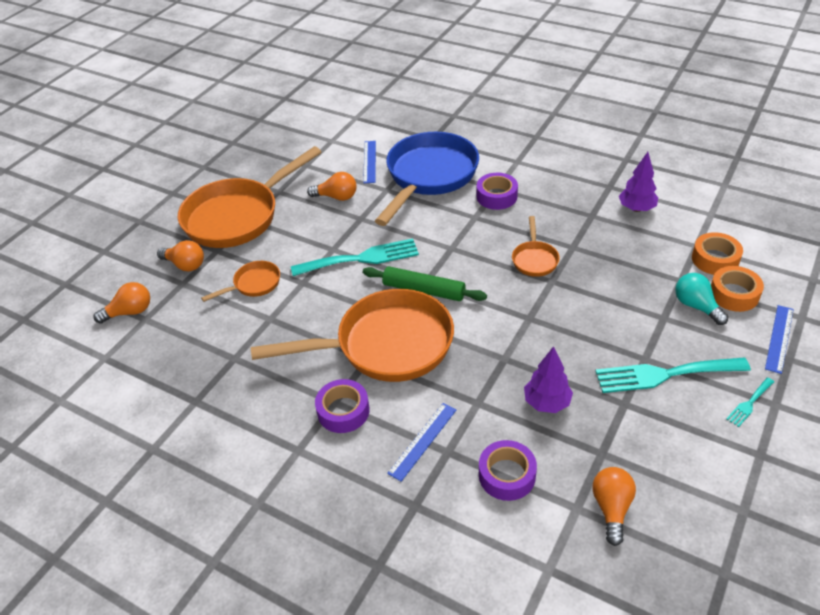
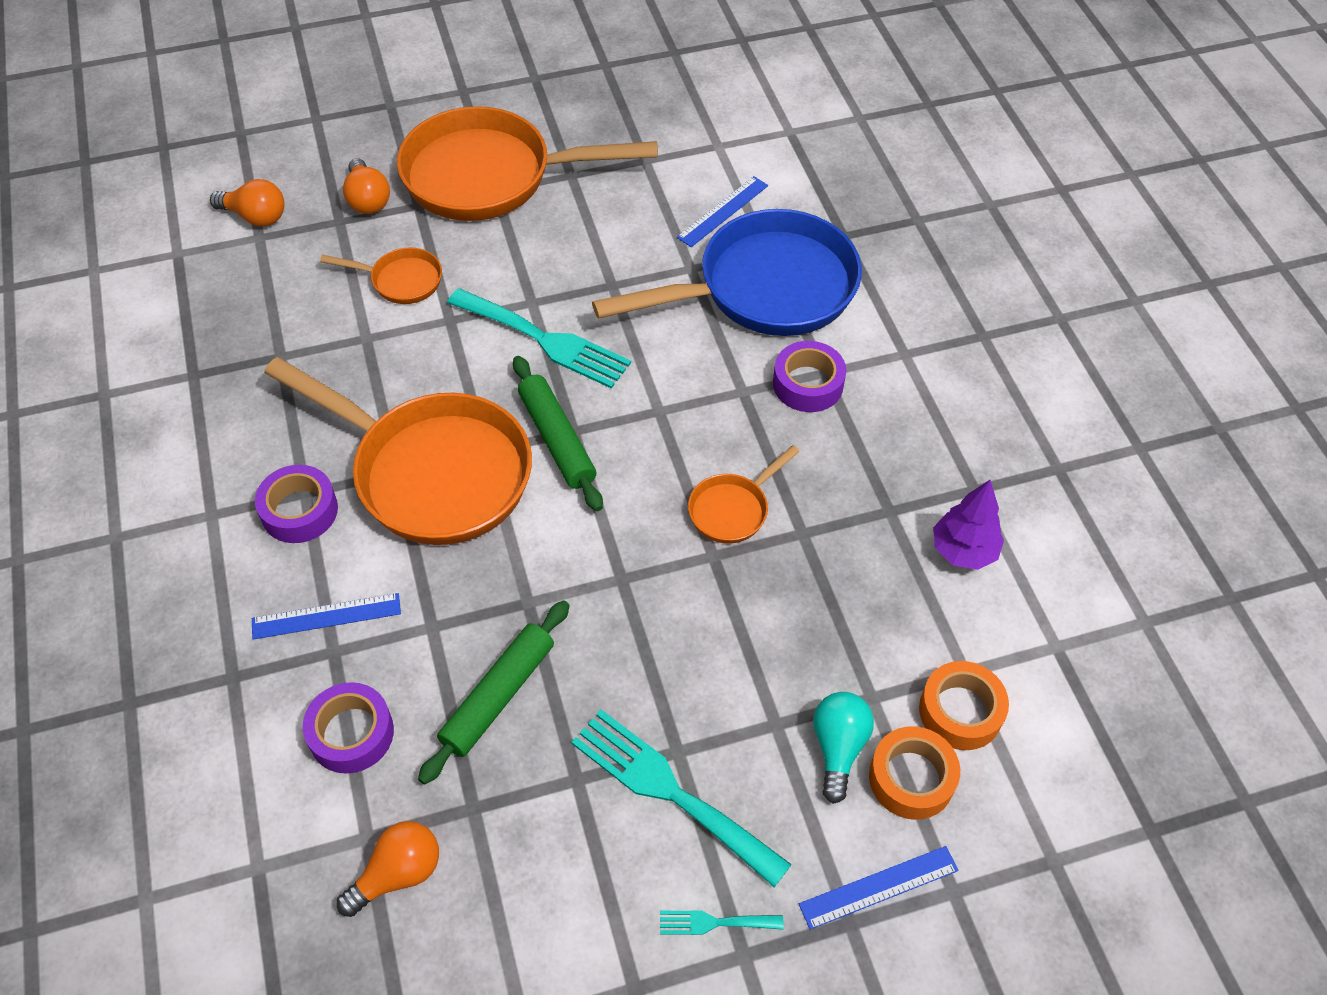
camera: 40 degrees right, 10 degrees up
(336, 197) = (623, 233): orange light bulb -> none
(546, 403) = (498, 696): purple tree -> green rolling pin

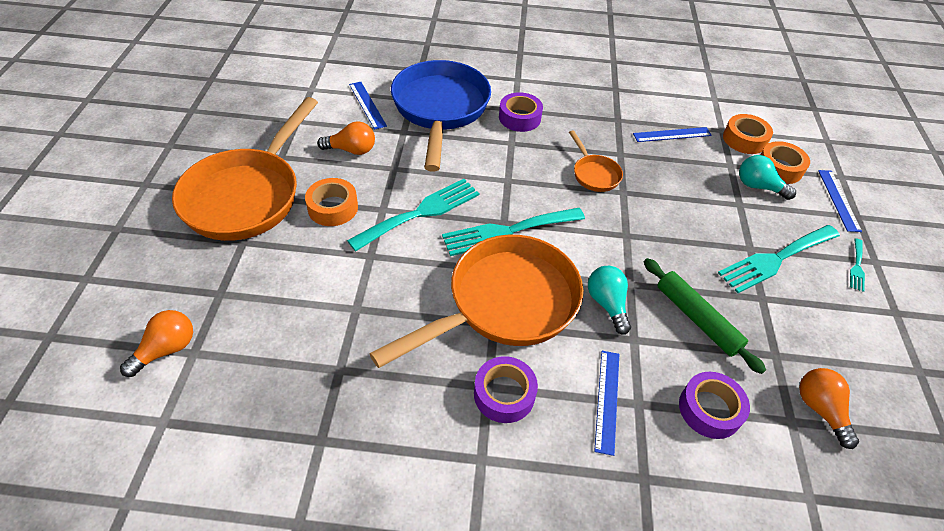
camera: 70 degrees left, 5 degrees down
(367, 199) = (211, 269): orange light bulb -> orange light bulb (351, 150)
(401, 280) = (313, 272): orange pan -> none
(479, 583) = (607, 304): none -> turquoise light bulb
(509, 256) = (333, 208): none -> orange tape
(557, 439) = (507, 232): green rolling pin -> turquoise fork
(900, 596) = (672, 134): none -> blue ruler
(963, 551) = (651, 106): purple tree -> none

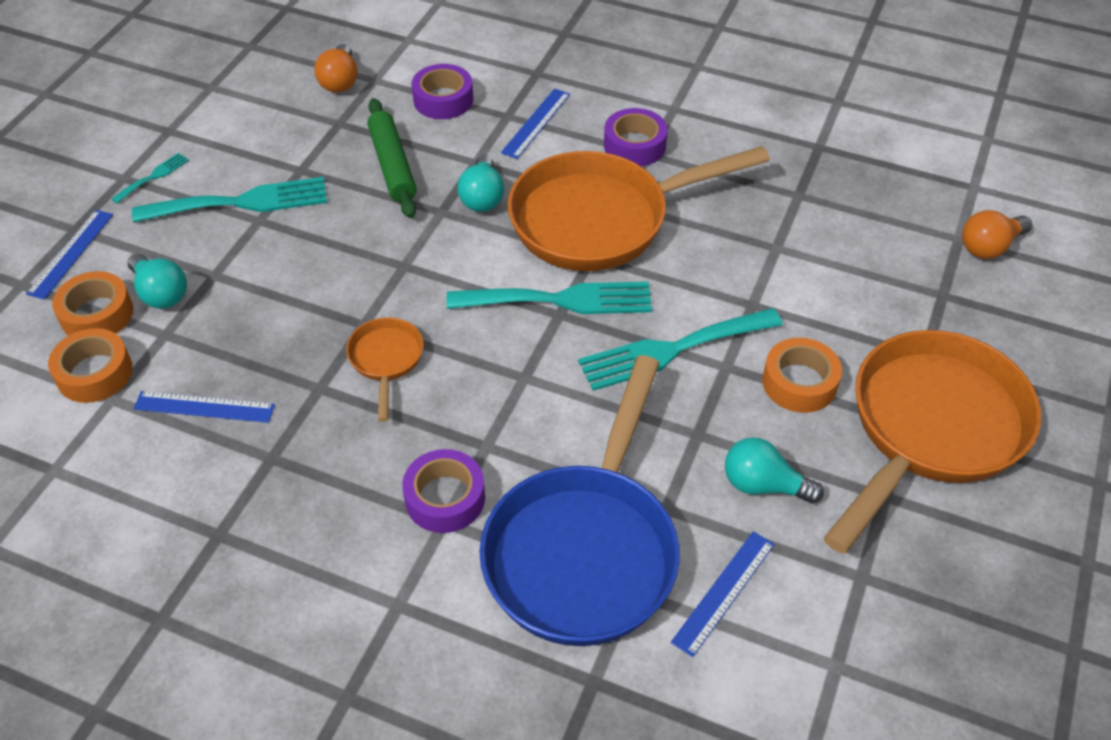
camera: 160 degrees left, 0 degrees up
(351, 150) = (763, 485): orange light bulb -> turquoise light bulb
(367, 105) = (724, 592): blue ruler -> blue ruler turned 45 degrees clockwise

